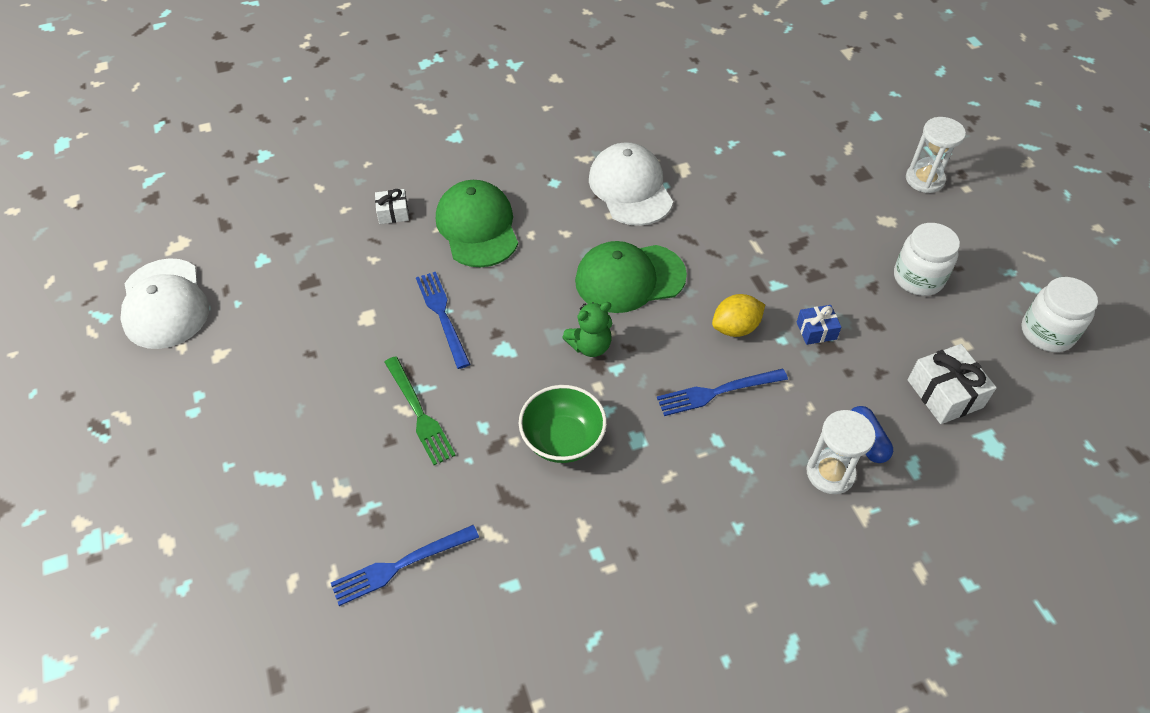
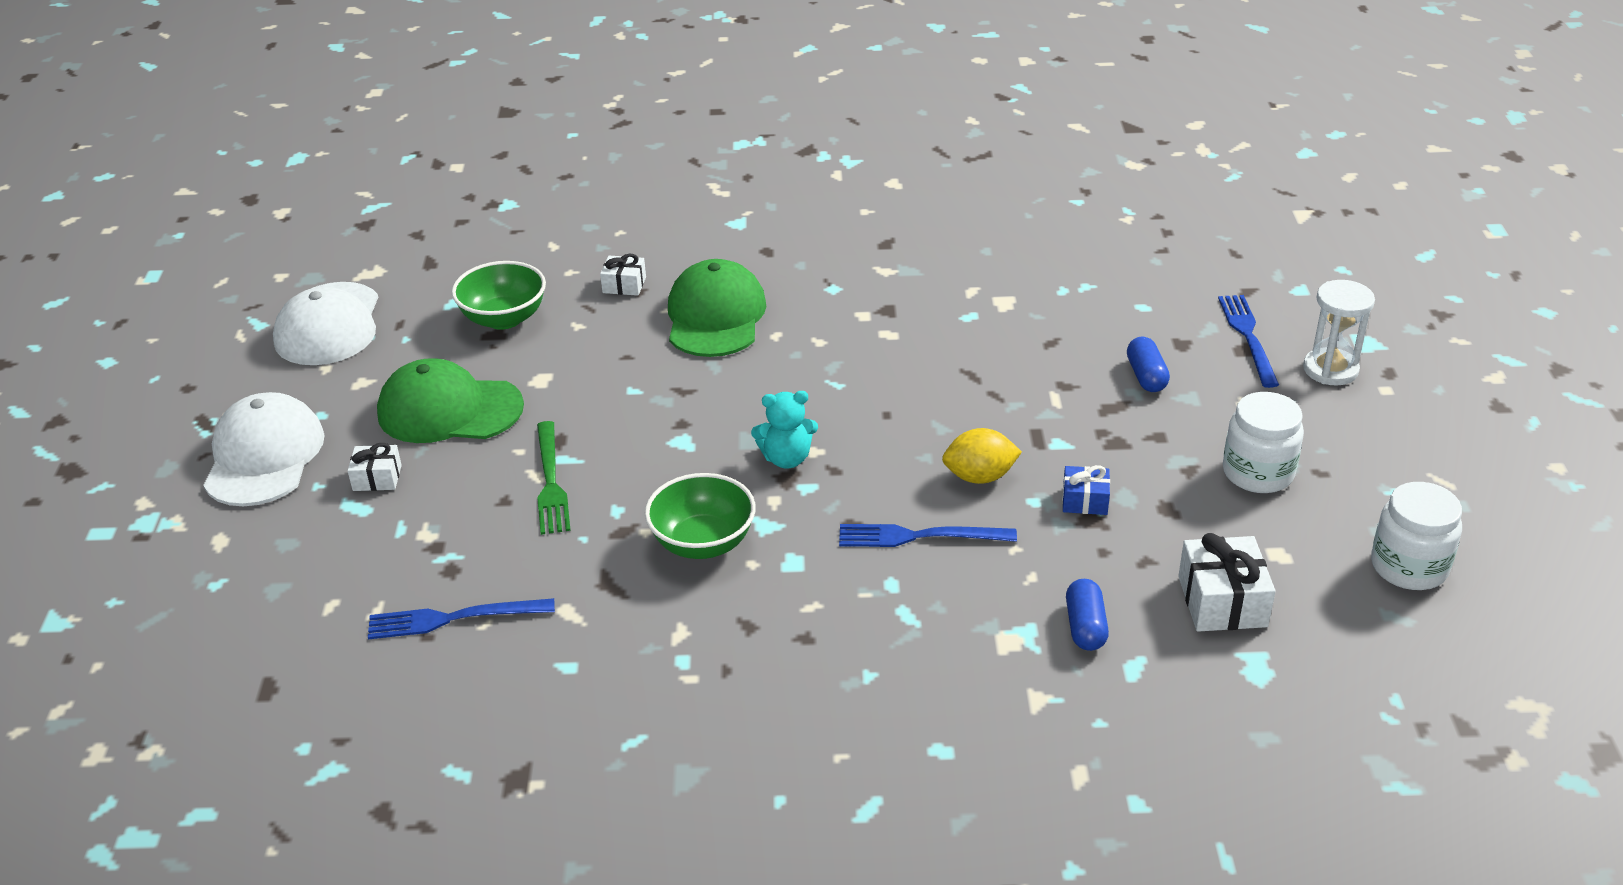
camera: 20 degrees right, 15 degrees down
(275, 445) = (377, 478): none -> white gift
(310, 265) = (504, 318): none -> green bowl
(442, 315) = (627, 394): blue fork -> blue fork (1248, 337)
(590, 346) = (786, 458): green teddy bear -> turquoise teddy bear
(629, 278) = (873, 401): green cap -> green cap (449, 410)
(630, 188) = (925, 310): white cap -> white cap (264, 456)
(808, 212) = (1146, 376): none -> blue capsule
(830, 473) = (1018, 649): white hourglass -> none

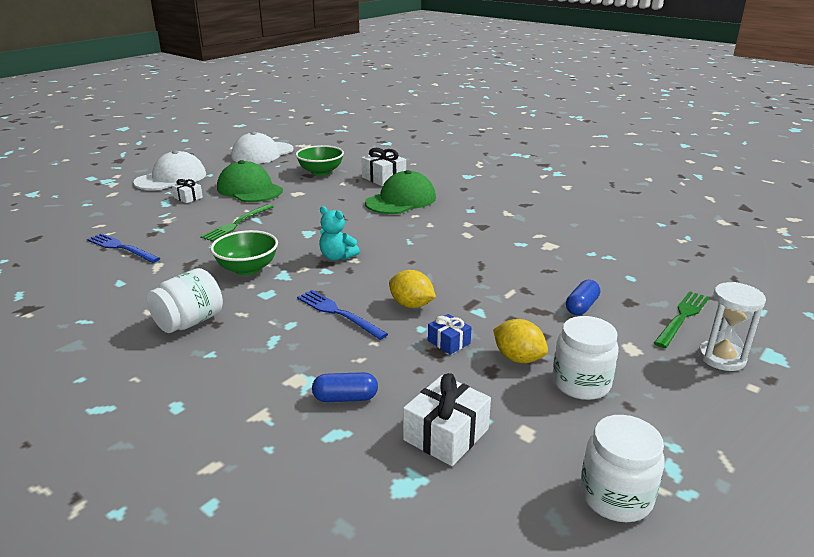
camera: 40 degrees right, 10 degrees down
(624, 285) = (384, 178): white gift -> white gift, size x1.69
(771, 656) = (189, 322): none -> white jar
(1085, 627) = (345, 398): blue capsule -> blue capsule turned 45 degrees clockwise
(1172, 479) = (518, 358): none -> yellow lemon
(1248, 337) = (682, 317): blue fork -> green fork

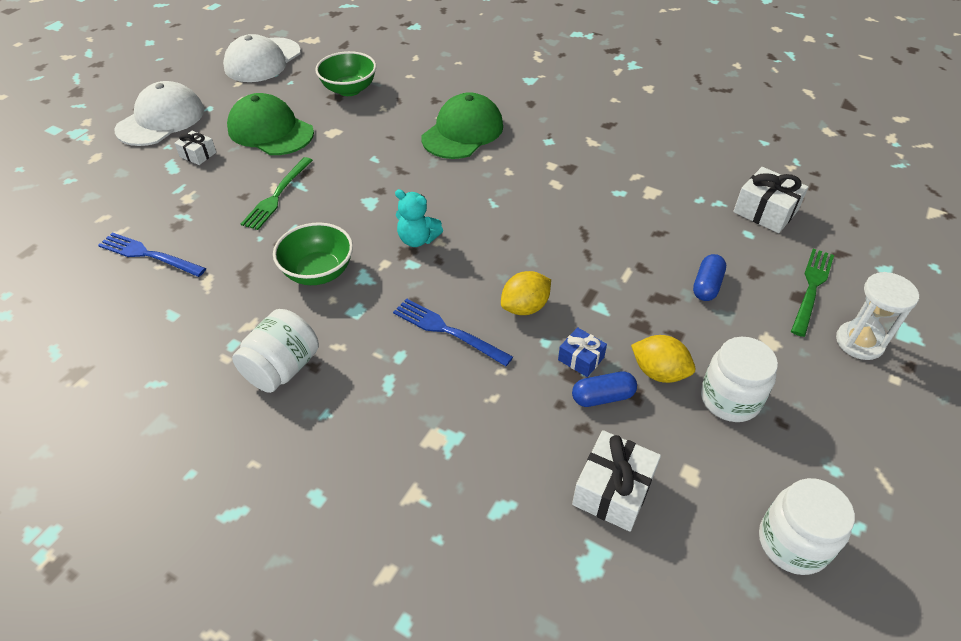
camera: 10 degrees left, 20 degrees up
(345, 398) = (495, 456): blue capsule -> blue capsule (602, 397)
(384, 178) = (430, 94): white gift -> white gift (765, 211)
(411, 305) = (525, 307): yellow lemon -> yellow lemon turned 60 degrees counterclockwise

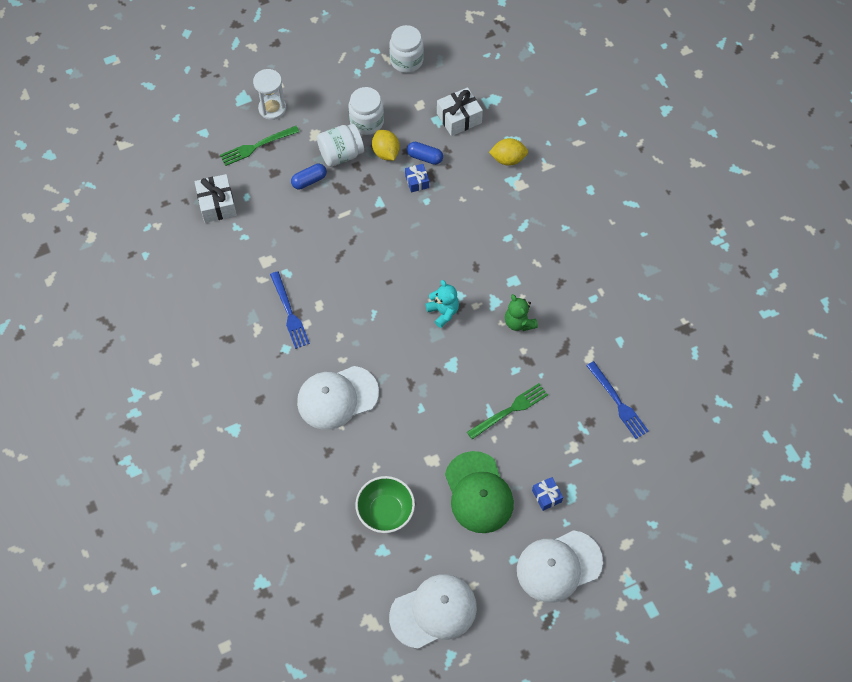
camera: 145 degrees left, 15 degrees up
(198, 154) = (546, 496): white gift -> blue gift
(282, 368) = (573, 266): white jar -> white jar (341, 154)
(318, 272) = (519, 322): green bowl -> green teddy bear
(447, 331) = (472, 237): blue fork -> blue fork (289, 313)
(463, 132) = (337, 397): green cap -> white cap
(525, 307) = (419, 227): yellow lemon -> yellow lemon (508, 159)

